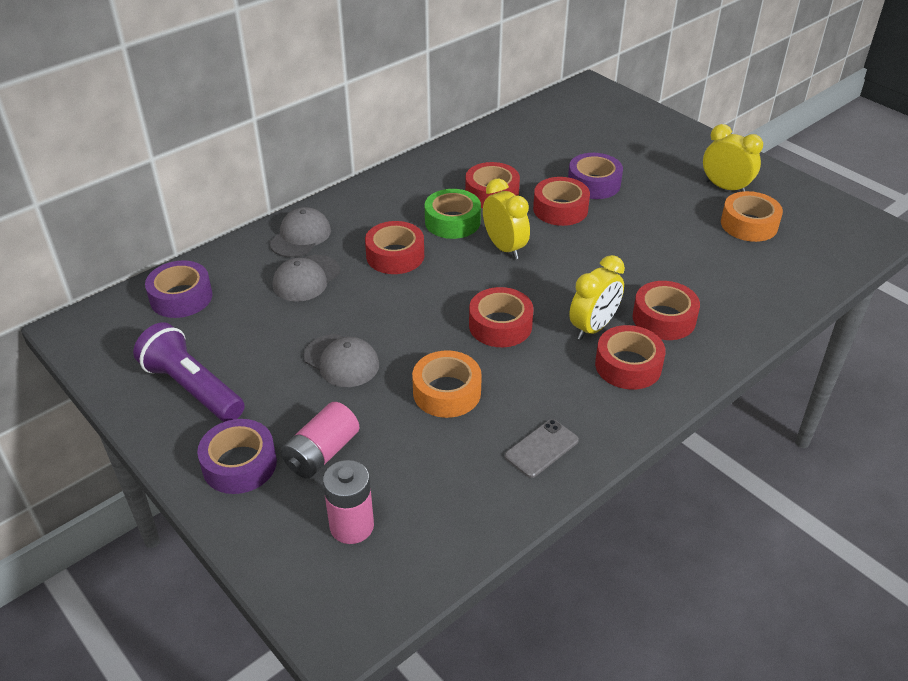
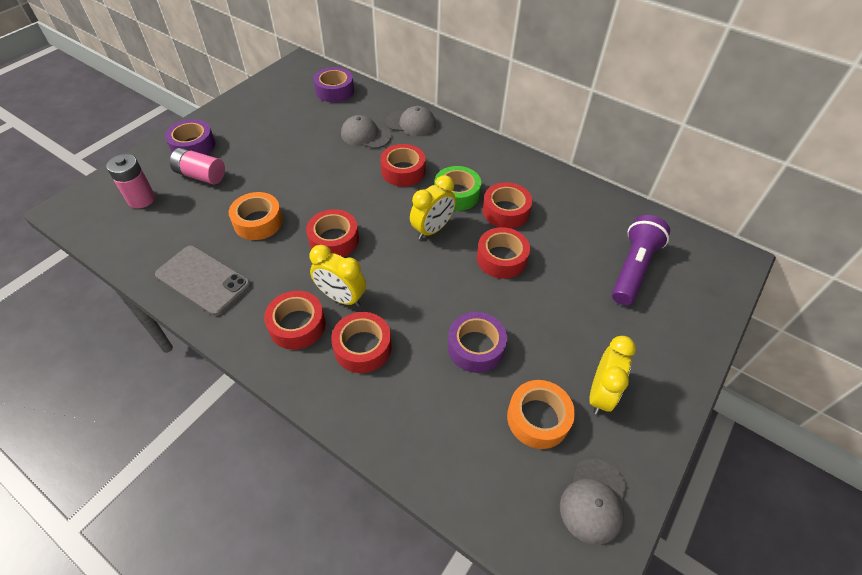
camera: 75 degrees right, 10 degrees up
(193, 388) = (254, 114): purple flashlight -> purple flashlight (633, 269)
(341, 361) = (284, 167): grey cap -> grey cap (593, 500)
(541, 448) = (203, 280): grey phone -> grey phone, size x1.70
(593, 184) = (553, 278): purple tape -> purple tape (475, 347)

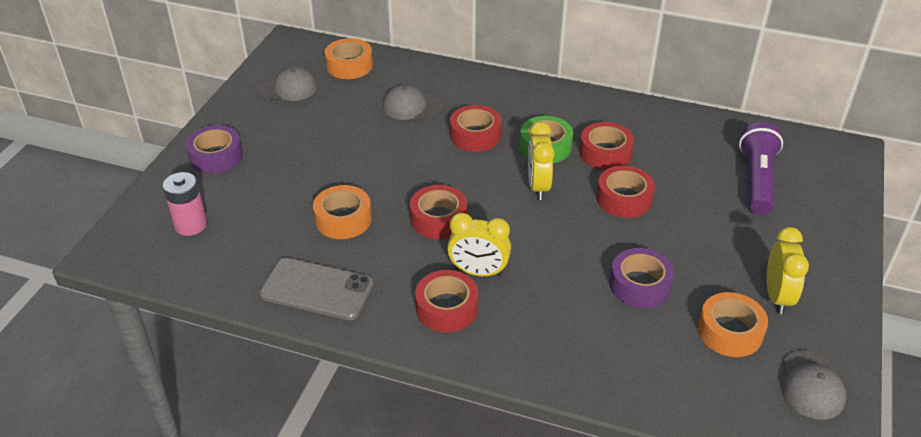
camera: 15 degrees left, 10 degrees down
(201, 175) = (246, 186): pink battery -> none
(334, 91) = (349, 65): purple tape -> orange tape
(362, 347) = (527, 312): red tape -> none
(411, 123) = (456, 84): grey cap -> grey cap (287, 88)
(432, 229) = (538, 186): yellow clock -> yellow clock turned 150 degrees clockwise

